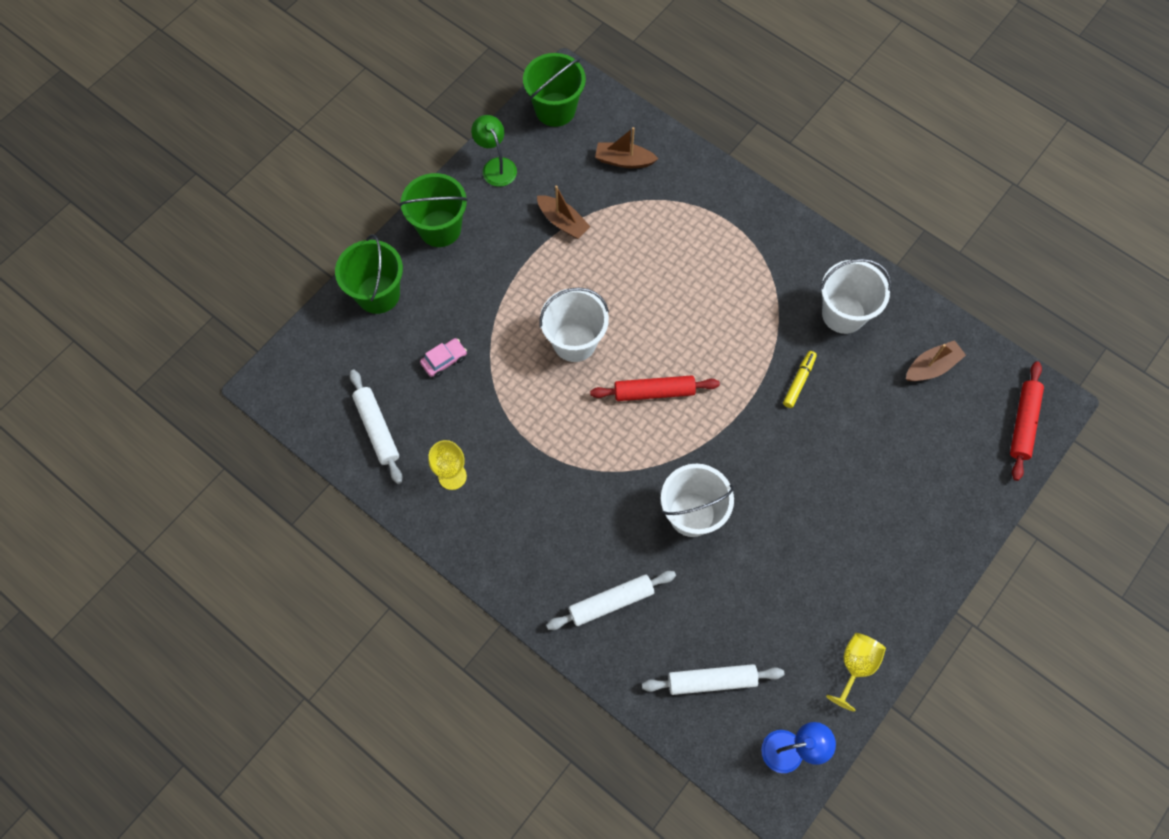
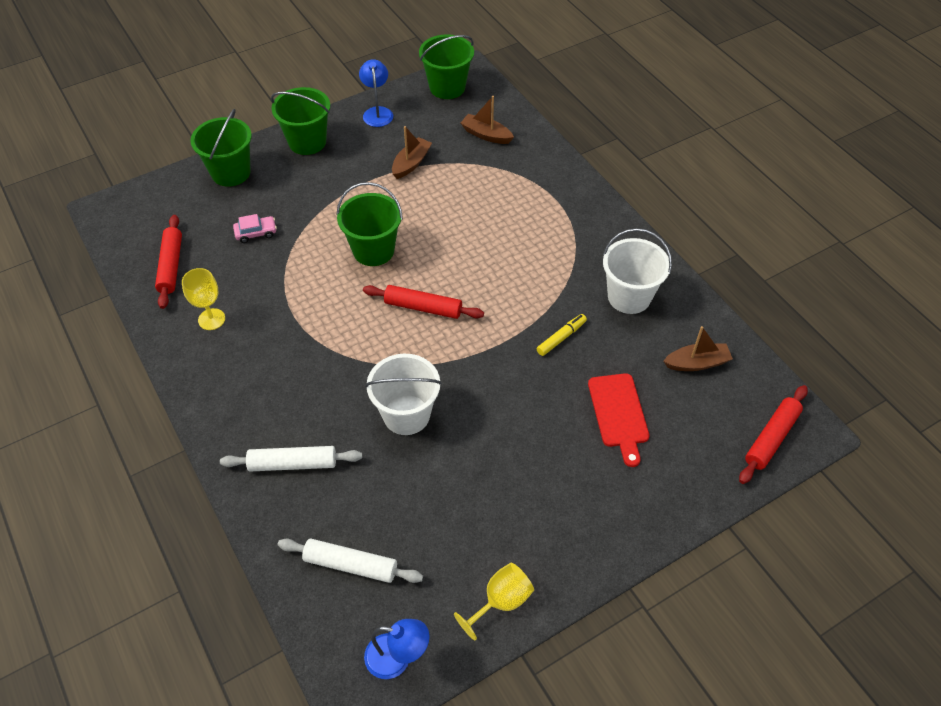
camera: 20 degrees right, 15 degrees down
(377, 429) = (171, 266): white rolling pin -> red rolling pin
(496, 166) = (377, 112): green lamp -> blue lamp
(563, 222) = (411, 163): brown boat -> brown boat turned 120 degrees counterclockwise
(574, 342) = (373, 250): white bucket -> green bucket
(883, 445) = (619, 414): none -> red cutting board

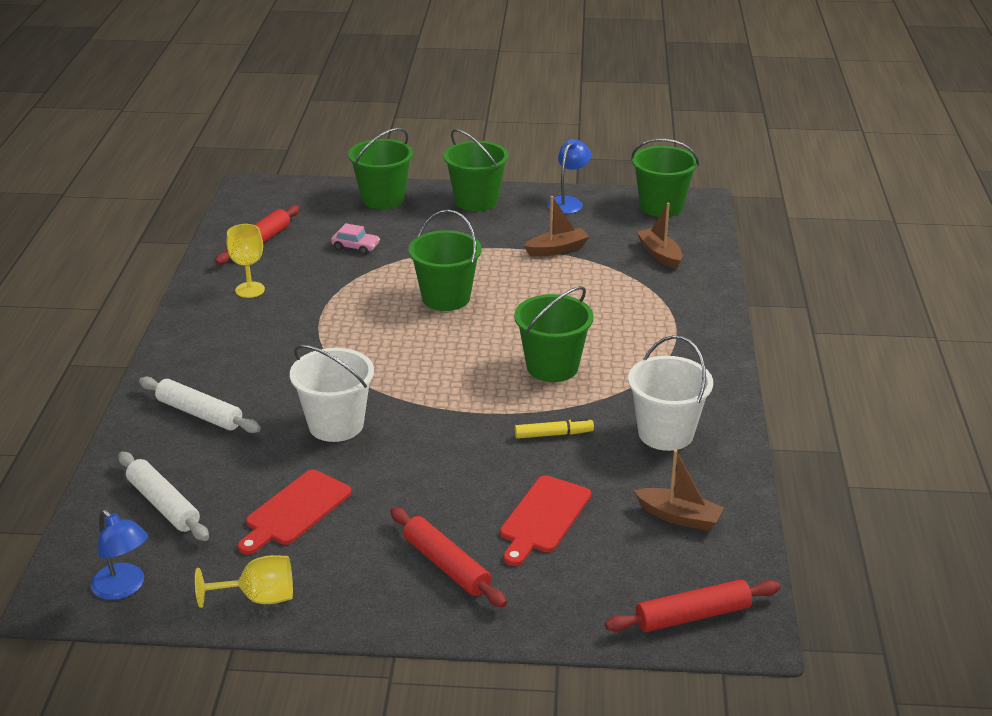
camera: 35 degrees right, 20 degrees down
(423, 307) = (443, 356): red rolling pin -> red rolling pin (446, 565)
(452, 510) = (295, 511): none -> red cutting board
(506, 277) = (552, 367): none -> green bucket

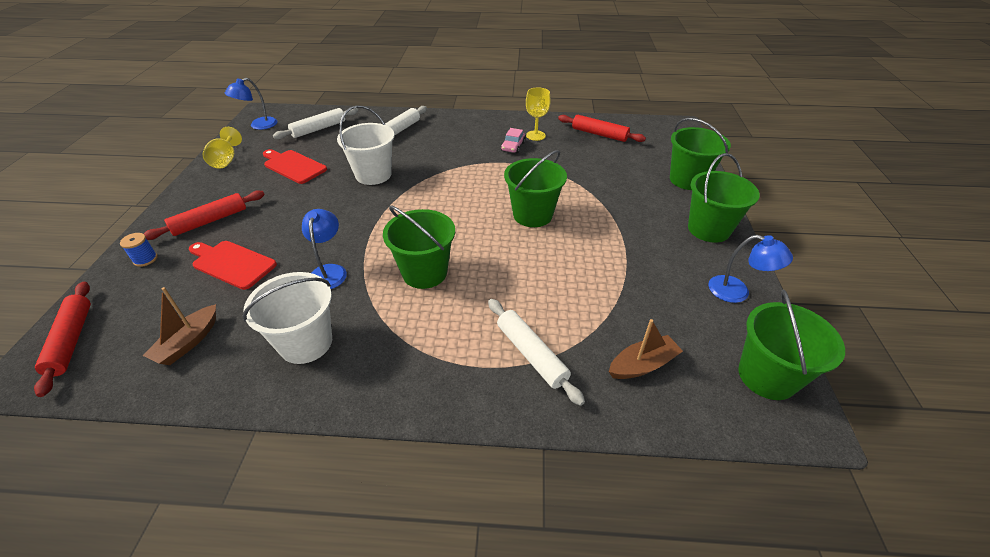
camera: 90 degrees right, 10 degrees up
(355, 247) = (603, 171): pink car -> pink car (513, 146)
(537, 605) = (145, 259): none -> blue spool
(553, 434) = (329, 271): yellow marker -> blue lamp
(557, 249) = (630, 281): brown boat -> none
(658, 305) = (531, 354): none -> white rolling pin

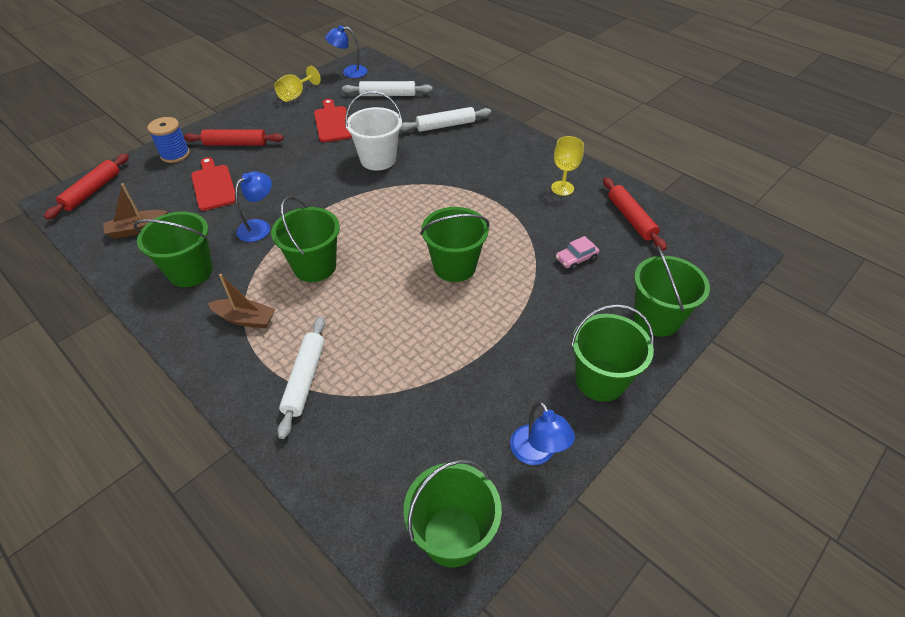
camera: 40 degrees right, 5 degrees up
(145, 259) = (175, 154): blue spool -> blue spool, size x1.63
(306, 342) = (190, 271): white bucket -> green bucket
(513, 146) = (525, 189): pink car -> pink car (576, 259)
(642, 365) = (369, 447): brown boat -> brown boat (245, 319)

